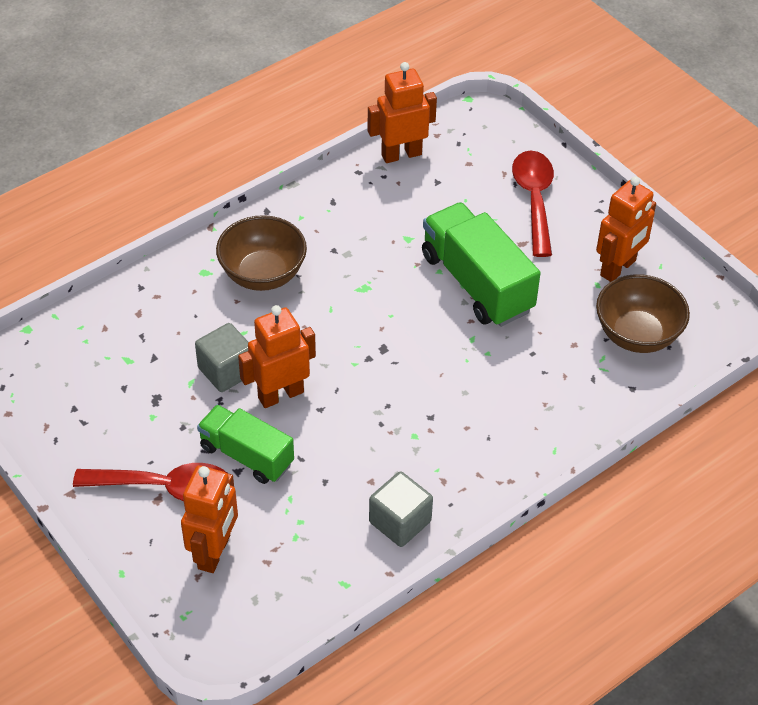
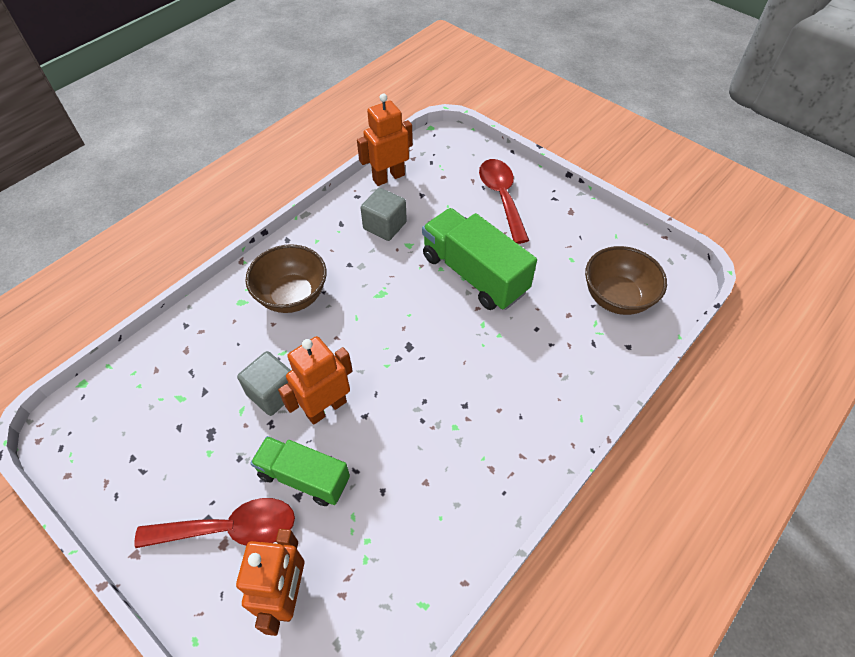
camera: 10 degrees left, 5 degrees up
(400, 522) = (462, 522): grey cube -> grey cube (385, 226)
(618, 268) = (584, 243): orange robot -> none

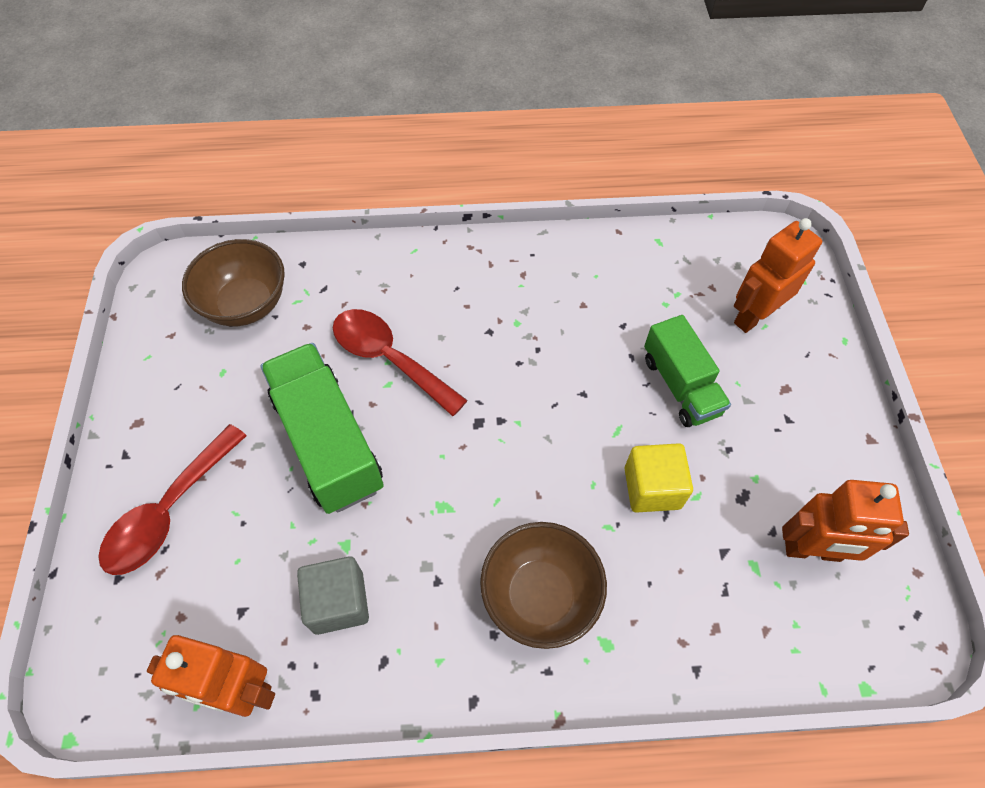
camera: 135 degrees left, 5 degrees up
(230, 529) = (773, 395): red spoon -> red spoon (390, 359)
(273, 393) = (652, 488): grey cube -> yellow cube
(326, 408) = (612, 429): orange robot -> orange robot (812, 550)
(474, 274) = (328, 442): green truck -> green truck turned 150 degrees clockwise

